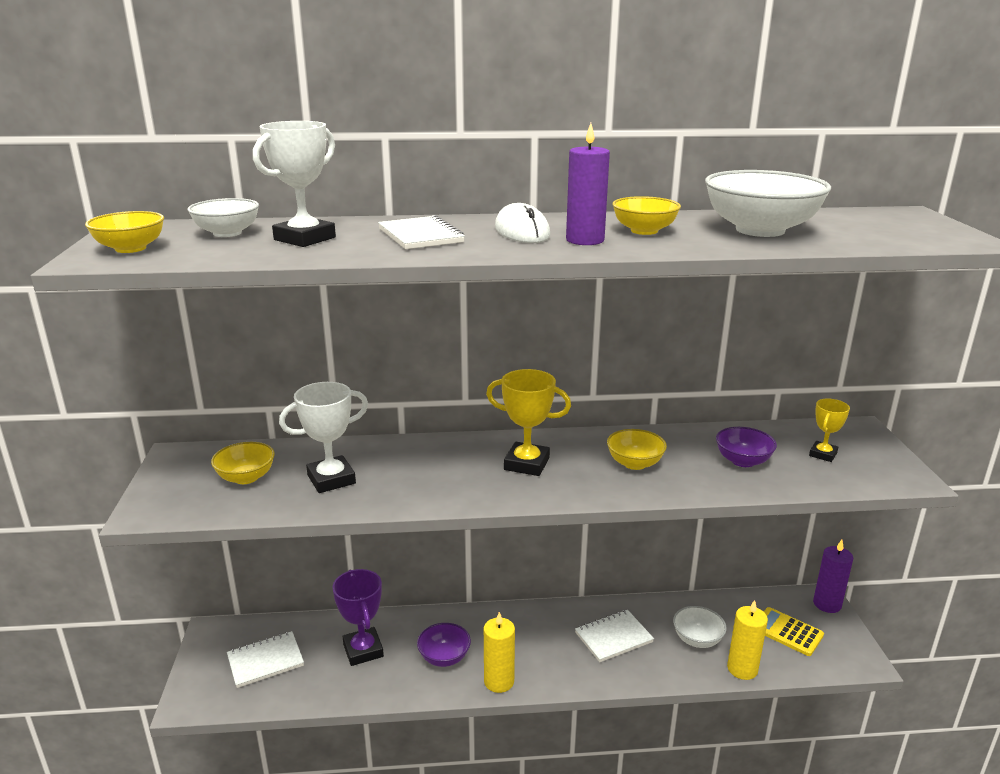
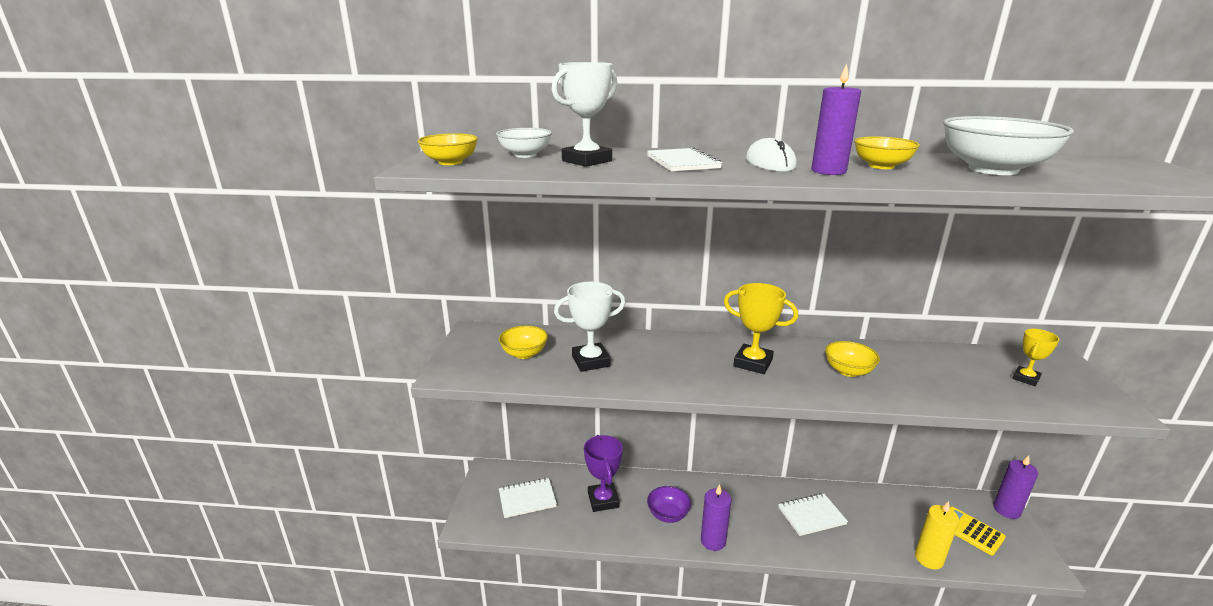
camera: 10 degrees right, 0 degrees up
(499, 681) = (713, 541): yellow candle -> purple candle
(697, 639) = (886, 527): white bowl -> none
(742, 461) = (948, 378): purple bowl -> none

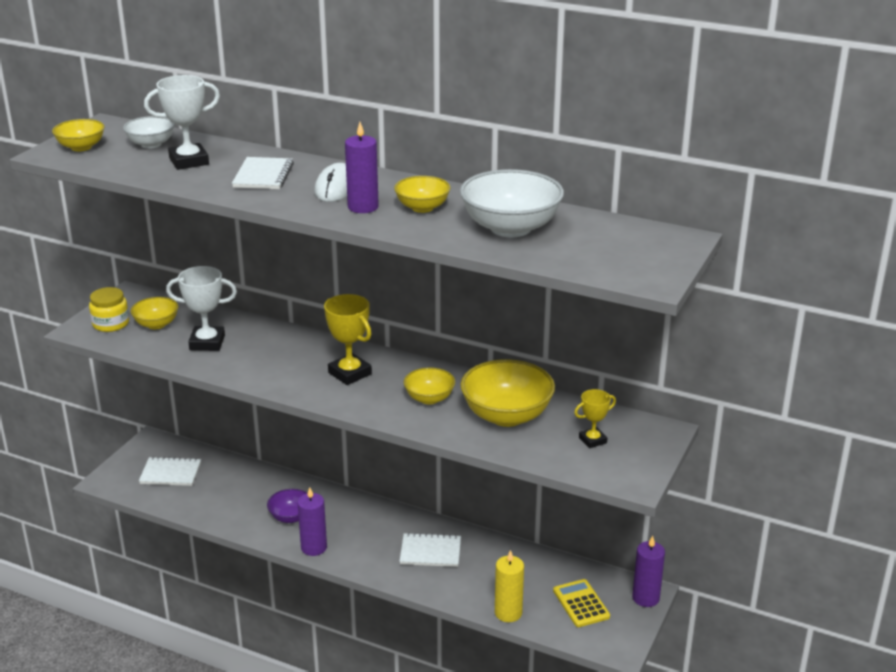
camera: 20 degrees right, 5 degrees up
(476, 361) = (111, 324): none -> yellow jar
(603, 500) = (240, 491): purple trophy -> none
(930, 372) = (506, 416): none -> yellow bowl

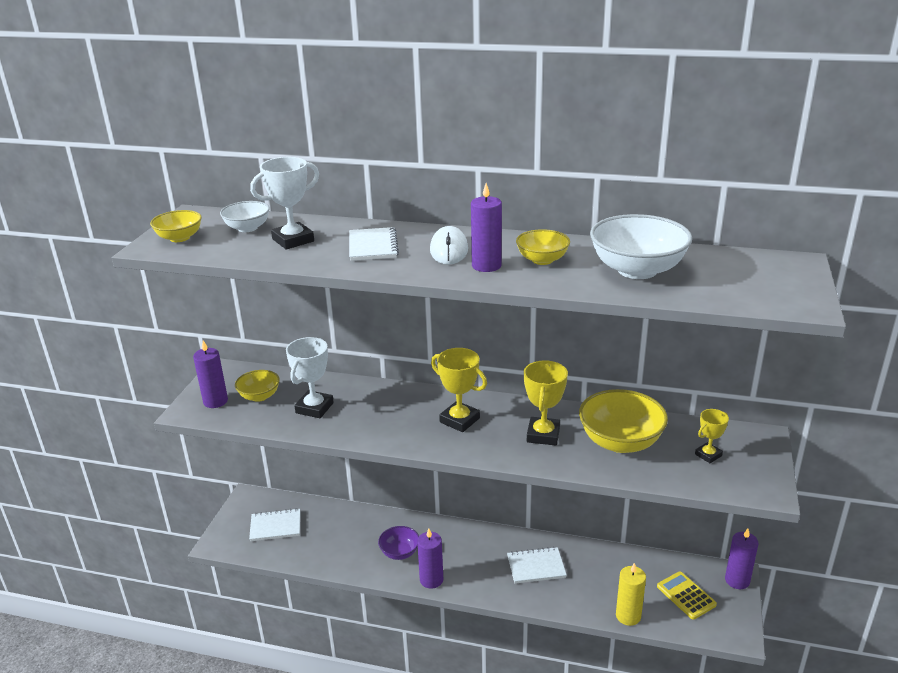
camera: 10 degrees left, 0 degrees up
(111, 324) = (215, 401): yellow jar -> purple candle
(207, 342) = (314, 408): white trophy -> white trophy turned 60 degrees counterclockwise
(429, 398) = (543, 435): yellow bowl -> yellow trophy

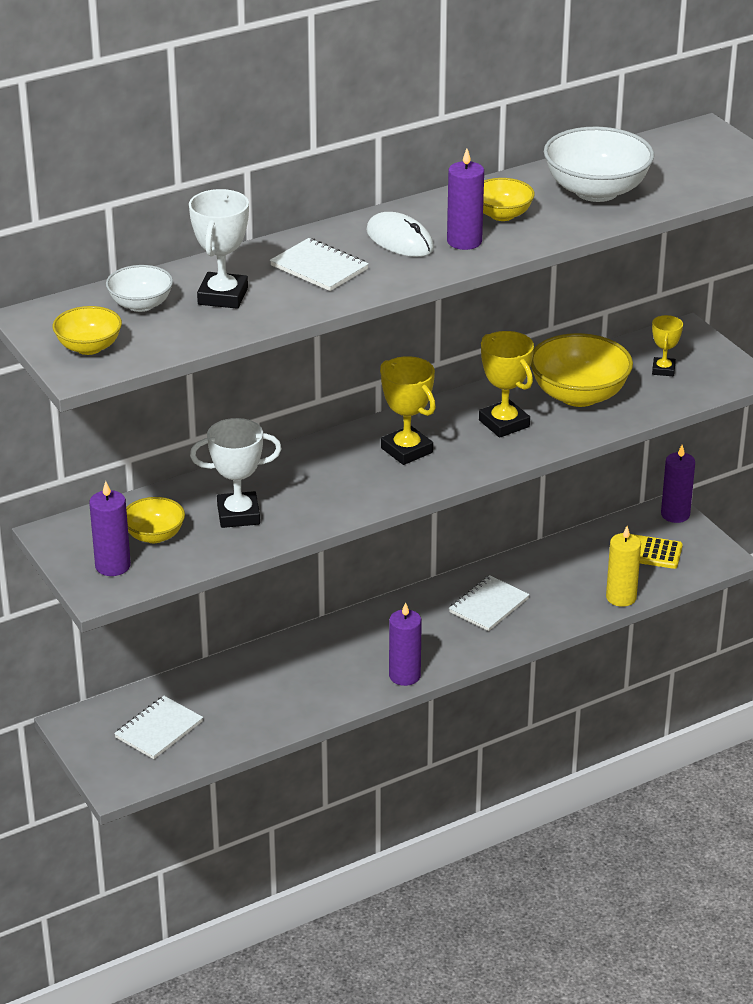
camera: 45 degrees left, 5 degrees up
(314, 408) = (238, 515): white trophy -> white trophy turned 75 degrees counterclockwise
(400, 552) = (336, 672): purple bowl -> none
(459, 420) = (406, 450): yellow trophy -> yellow trophy turned 60 degrees clockwise

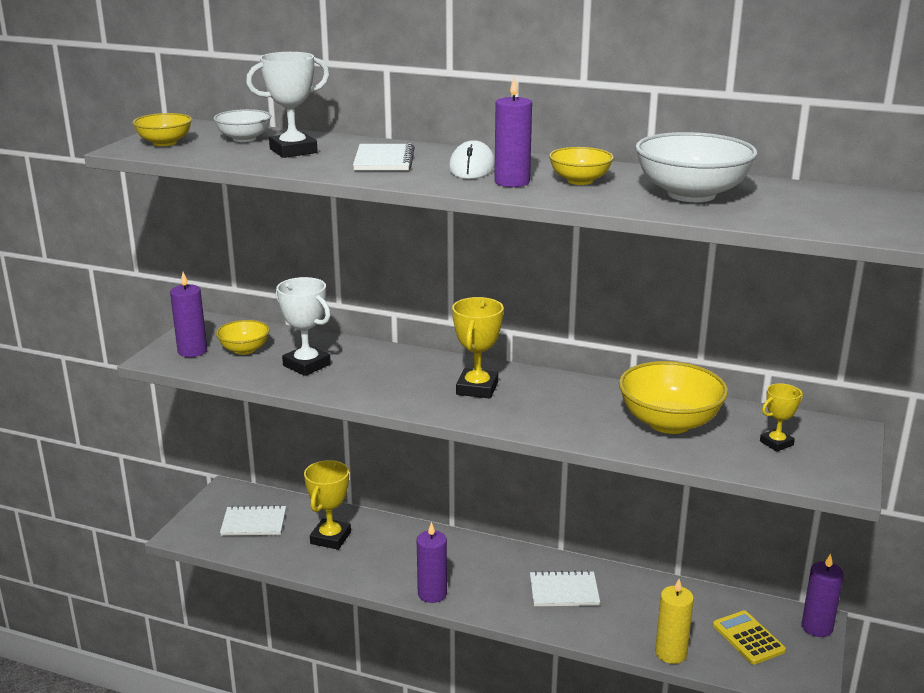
camera: 50 degrees right, 10 degrees down
(504, 423) = (575, 409): yellow trophy -> yellow trophy (330, 538)

